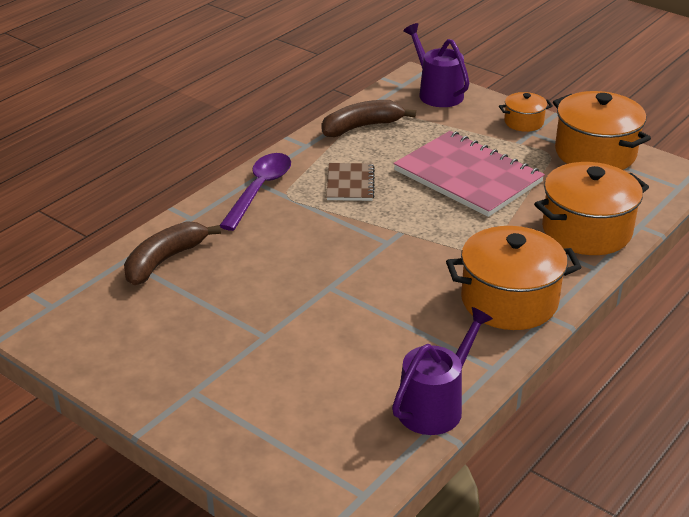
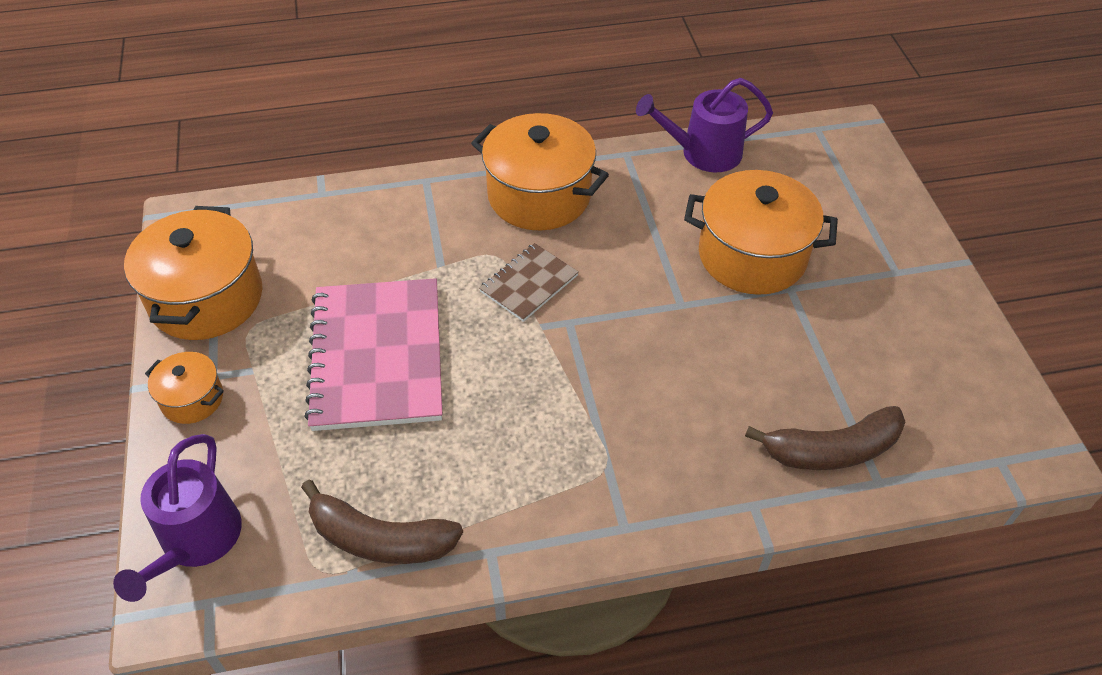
camera: 140 degrees left, 15 degrees up
(259, 190) = (630, 500): purple spoon -> none
(350, 184) = (514, 435): brown notebook -> brown notebook (529, 284)
(586, 230) = (373, 217): orange pot -> orange pot (752, 255)

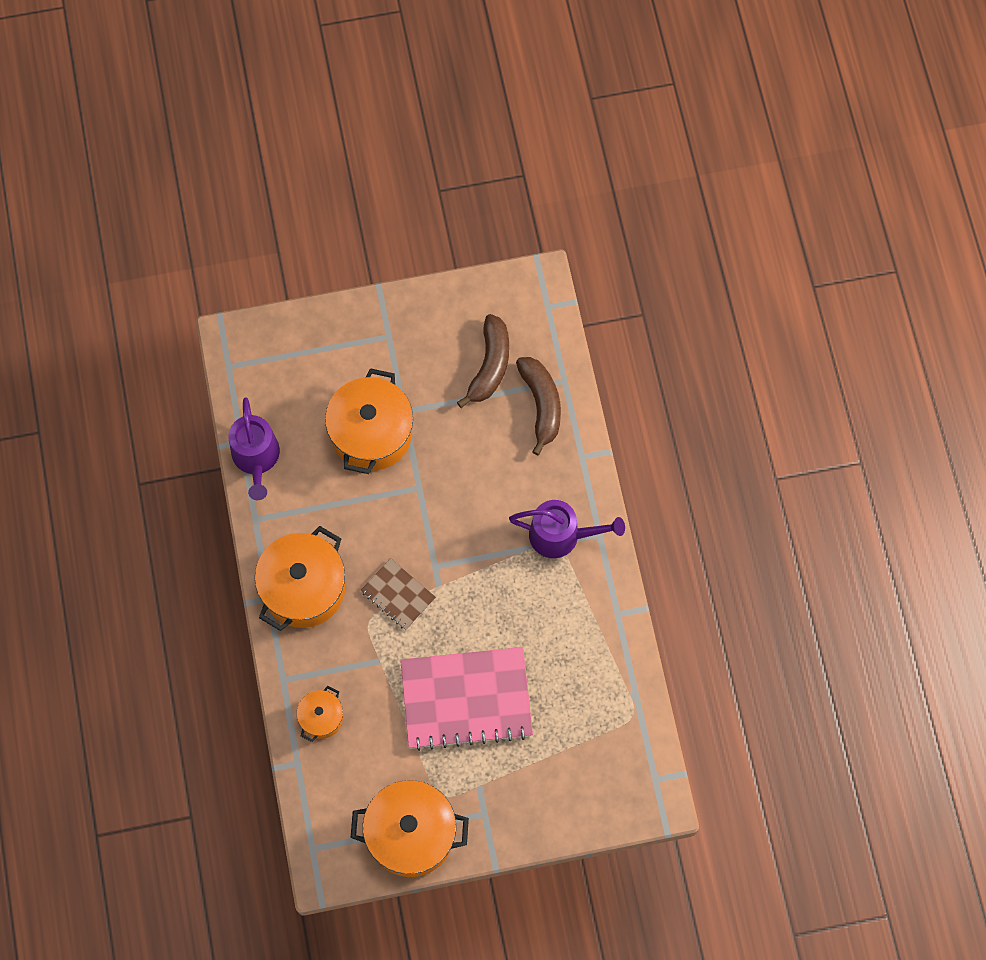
camera: 90 degrees left, 20 degrees up
(192, 399) = (505, 823): orange pot -> orange pot (321, 717)
(196, 541) = (614, 796): purple watering can -> purple watering can (561, 535)
(380, 538) = (610, 682): brown banana -> brown banana (489, 366)

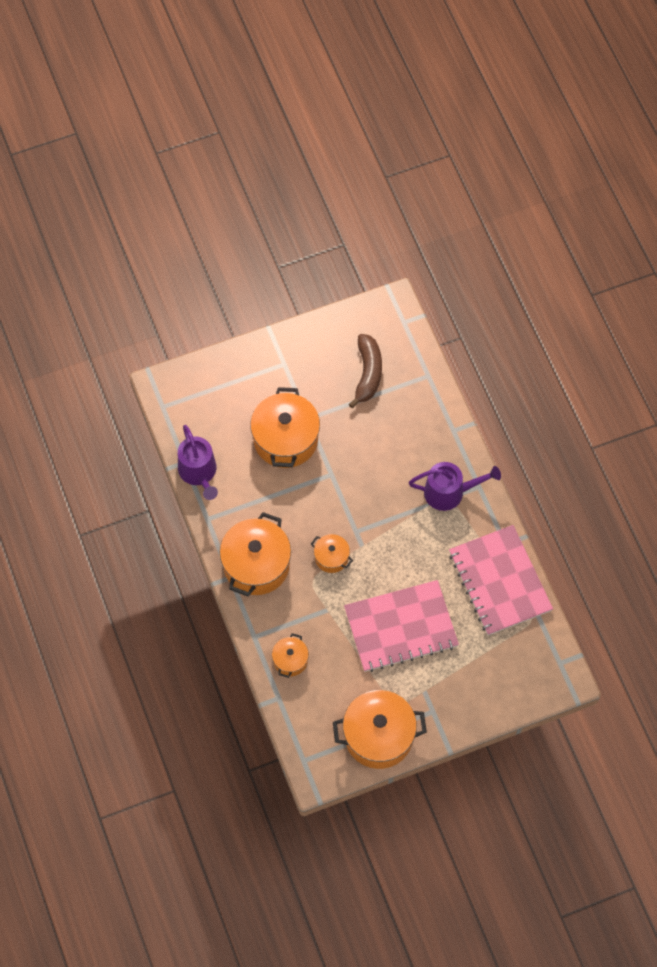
camera: 10 degrees left, 5 degrees down
(398, 595) = (331, 557): brown notebook -> orange pot
(541, 405) = (414, 396): brown banana -> none
(601, 661) = (500, 581): none -> pink notebook

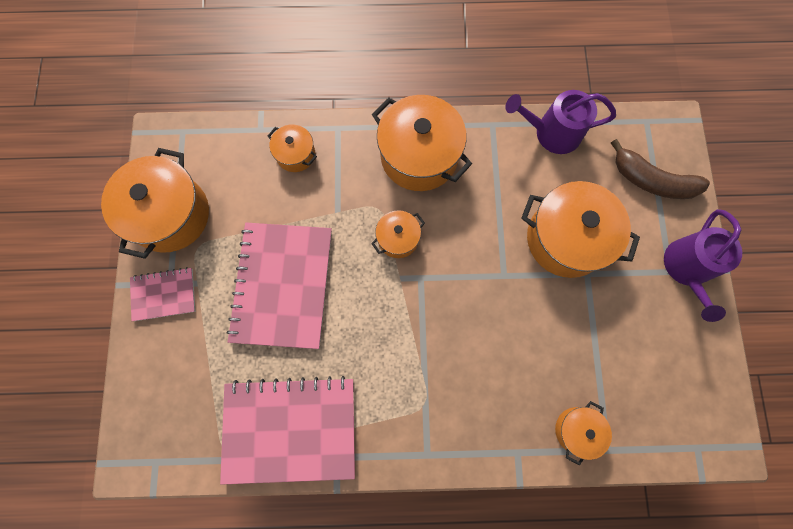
camera: 110 degrees right, 10 degrees up
(367, 373) = (631, 370): brown banana -> brown banana (651, 180)
(423, 397) = (576, 430): none -> orange pot
(443, 711) = (164, 295): none -> pink notebook
(449, 492) = (432, 412): purple watering can -> purple watering can (686, 269)

